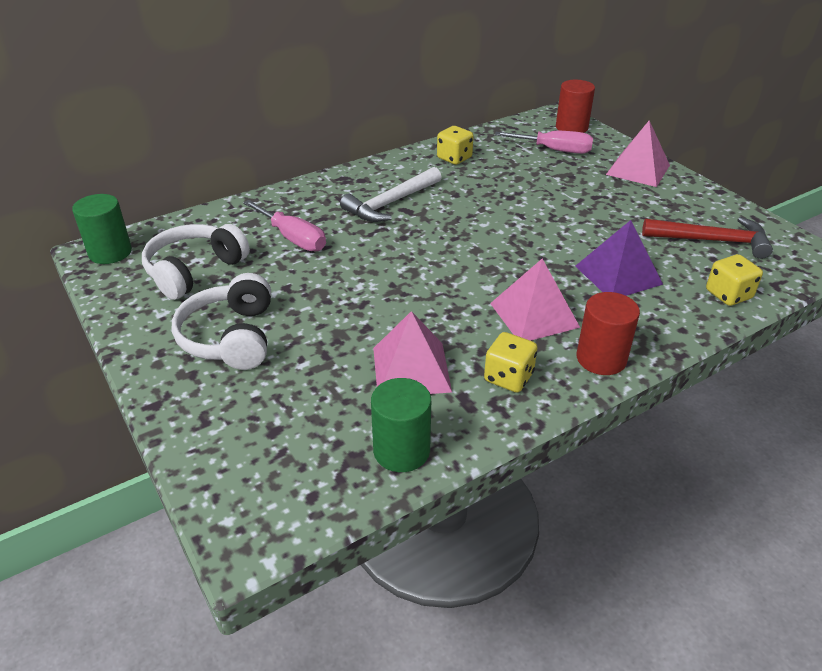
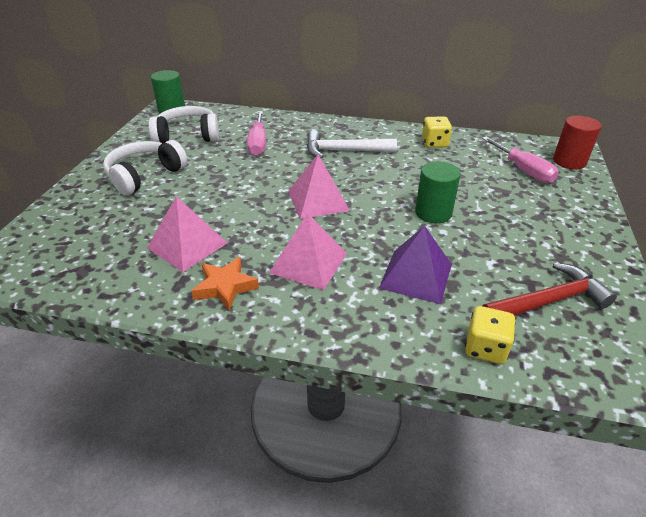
camera: 45 degrees right, 0 degrees up
(401, 450) = (106, 282): green cylinder -> green cylinder (433, 213)
(508, 377) = (225, 287): yellow dice -> orange star
(601, 358) = (299, 318): red cylinder -> none
(638, 169) = (576, 216): pink pyramid -> pink pyramid (318, 200)
(712, 241) = (548, 301): red hammer -> red hammer turned 75 degrees counterclockwise

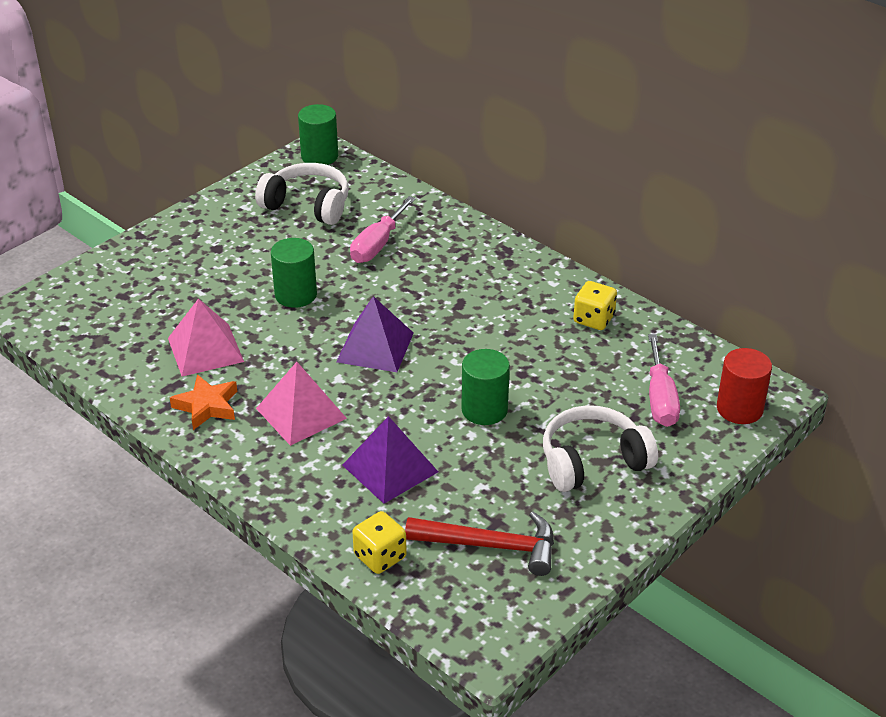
camera: 30 degrees right, 0 degrees up
(145, 175) = (223, 248): white headphones -> white headphones (593, 461)
(228, 187) = (296, 295): none -> green cylinder
(318, 200) = (375, 347): pink pyramid -> purple pyramid
(344, 151) = (468, 291): white hammer -> none

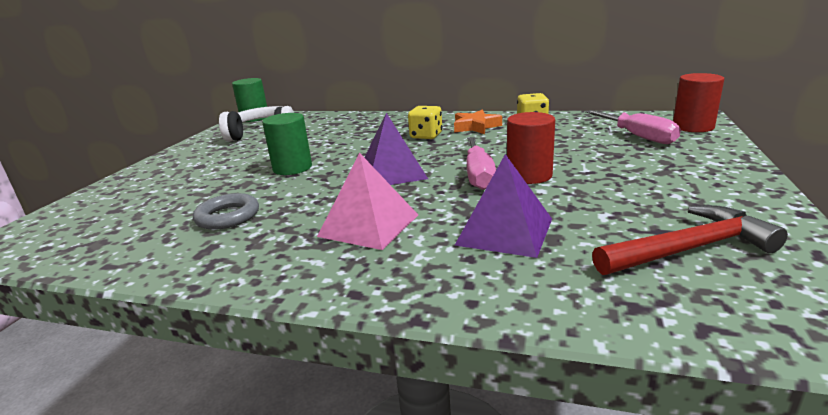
camera: 25 degrees left, 15 degrees down
(205, 349) = (228, 216): pink pyramid -> grey ring
(207, 406) = (259, 252): orange star -> orange star (475, 127)
(377, 244) = (336, 135): pink screwdriver -> pink screwdriver (478, 175)
(380, 556) = (602, 303): yellow dice -> yellow dice (426, 136)
(484, 410) = (529, 175): green cylinder -> red cylinder
(593, 461) = (658, 173): white headphones -> none

